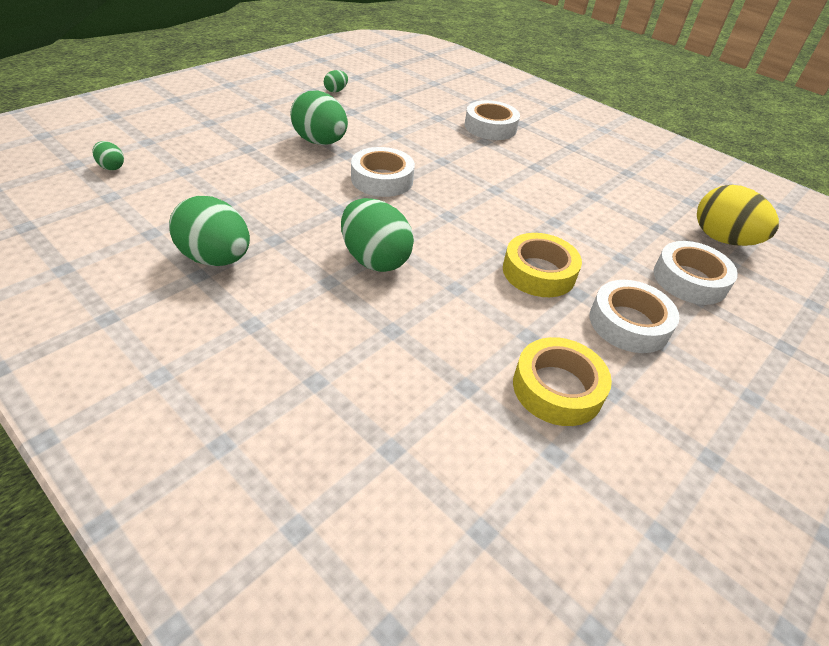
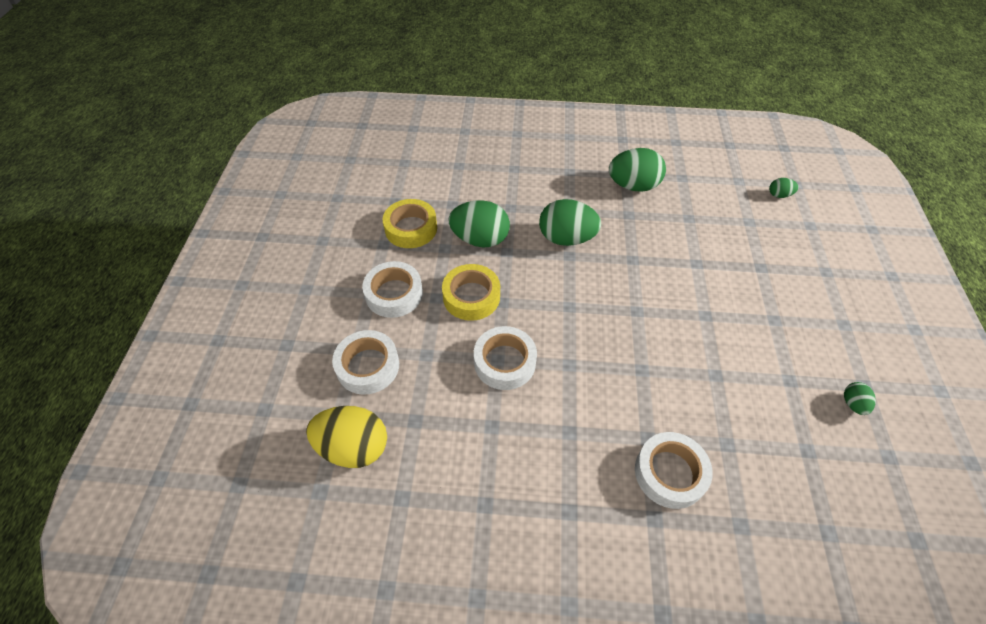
camera: 145 degrees right, 10 degrees up
(320, 142) = (739, 313): green egg -> green egg (480, 239)
(382, 179) = (648, 307): white tape -> white tape (504, 362)

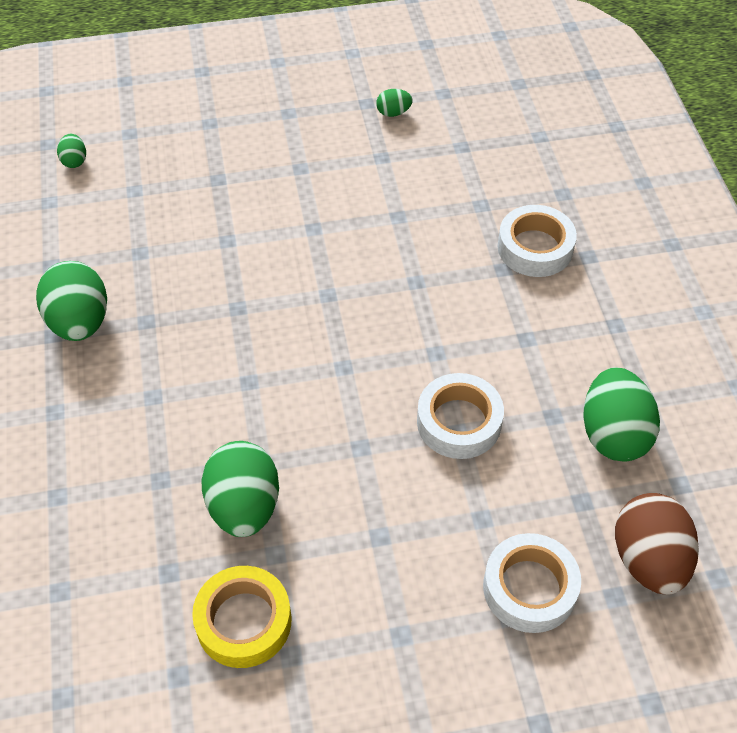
camera: 105 degrees left, 0 degrees up
(354, 447) = (648, 560): yellow egg -> brown egg
(394, 294) = (392, 598): white tape -> none
(471, 297) = (364, 489): yellow tape -> none
(566, 238) = (215, 391): green egg -> green egg (613, 434)

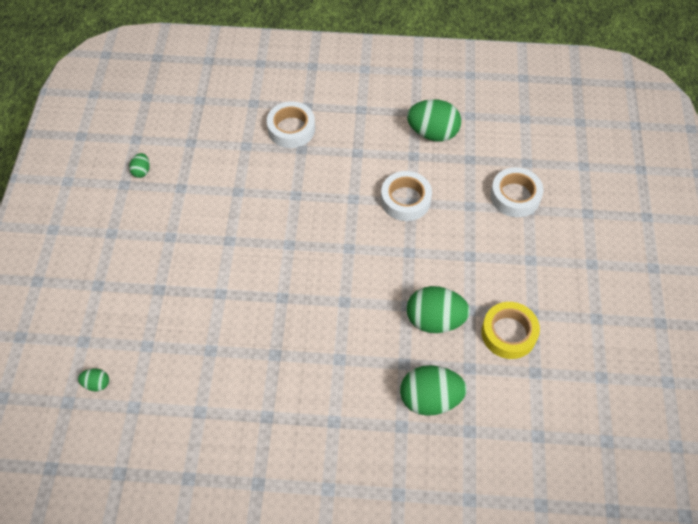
camera: 75 degrees left, 5 degrees up
(80, 322) = (261, 397): green egg -> green egg (430, 399)
(648, 560) = (509, 142): brown egg -> none

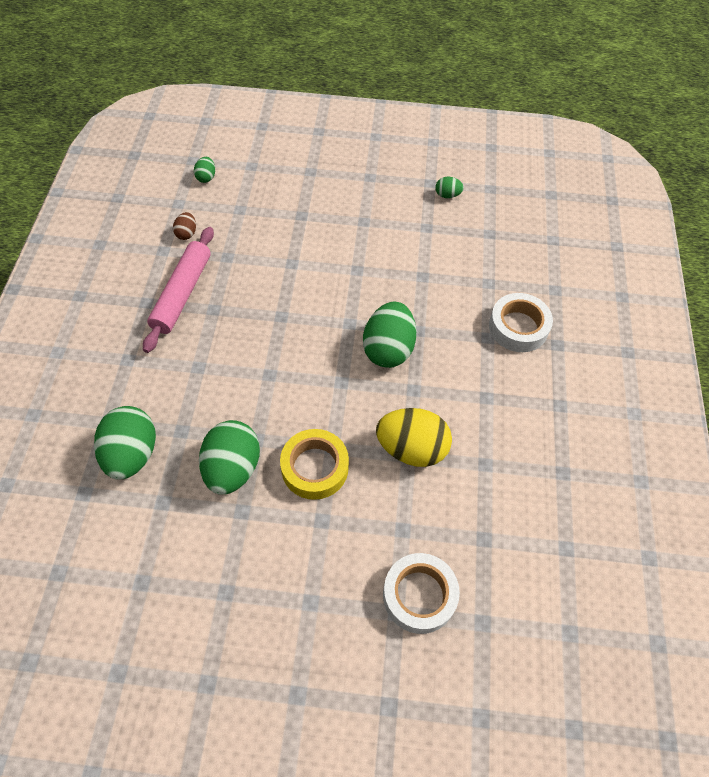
camera: 90 degrees right, 0 degrees up
(178, 392) = (186, 233): none -> brown egg
(256, 385) = (182, 294): none -> pink rolling pin
(405, 200) = (412, 449): white tape -> yellow egg
(432, 133) = (527, 492): green egg -> green egg (388, 349)
(508, 333) = (201, 556): yellow tape -> yellow tape (315, 468)

